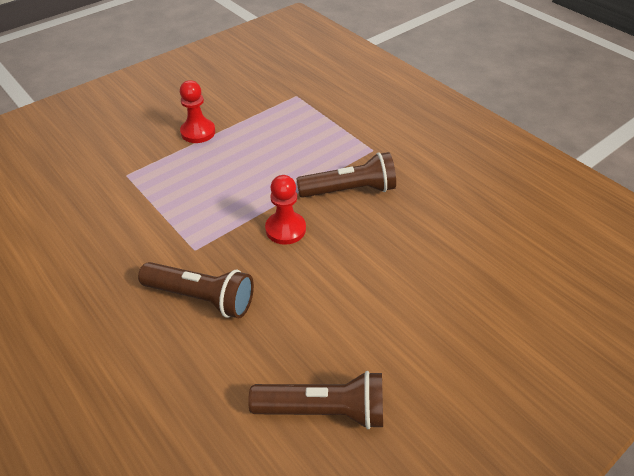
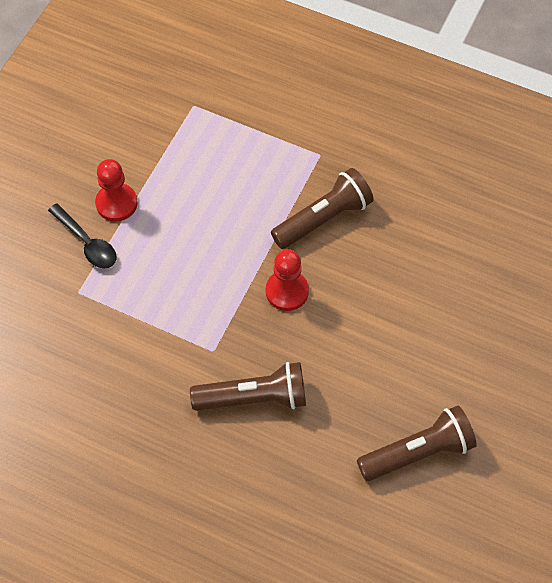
camera: 25 degrees left, 15 degrees up
(158, 148) = (87, 243): none -> black spoon

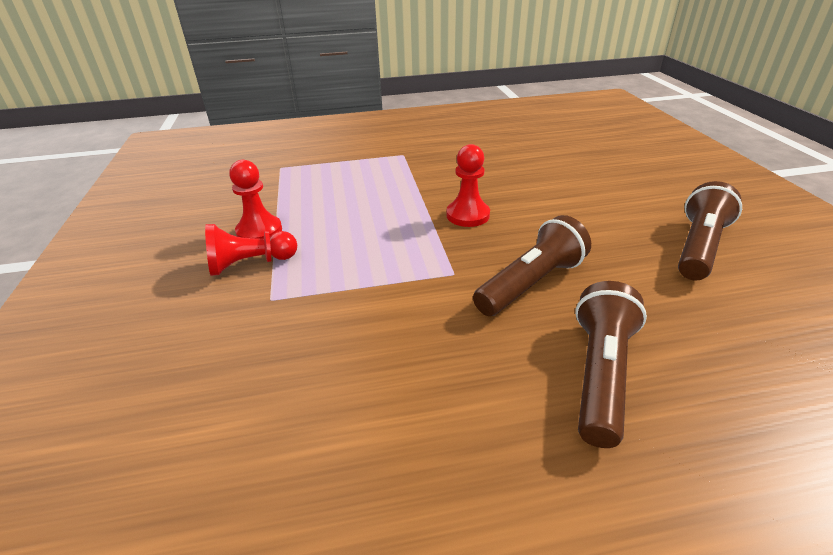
camera: 35 degrees left, 25 degrees down
(87, 243) = (250, 264): black spoon -> red pawn
(323, 218) = (444, 175): brown flashlight -> brown flashlight (600, 374)

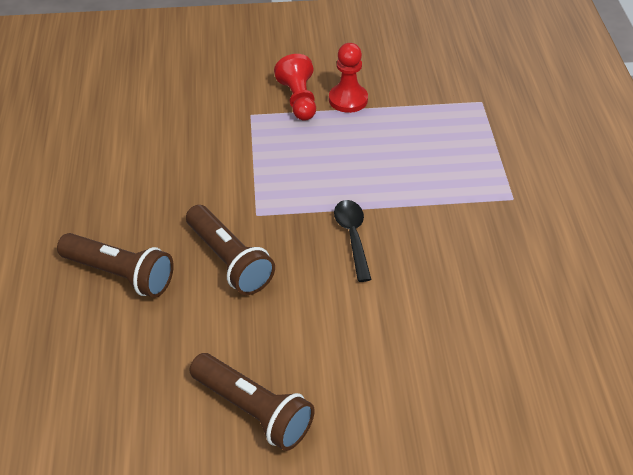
camera: 95 degrees right, 10 degrees up
(468, 215) = (352, 237): red pawn -> black spoon

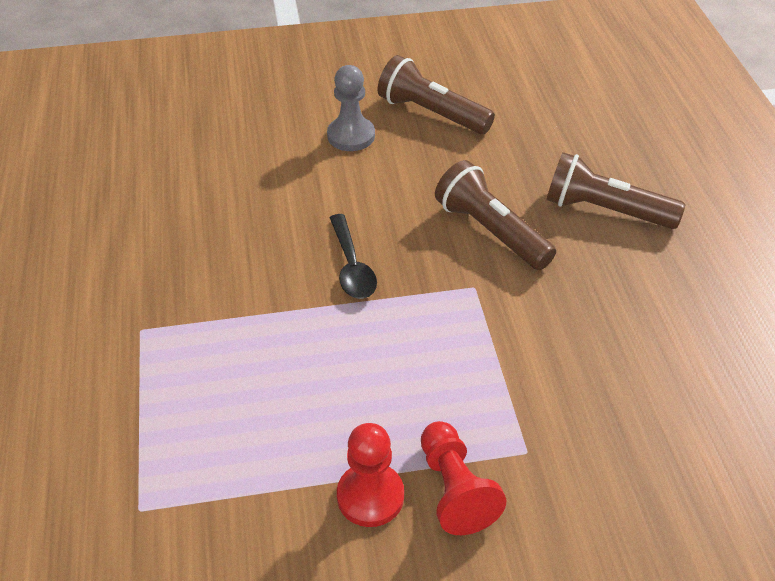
camera: 175 degrees right, 0 degrees up
(347, 382) = (351, 136): none -> grey pawn

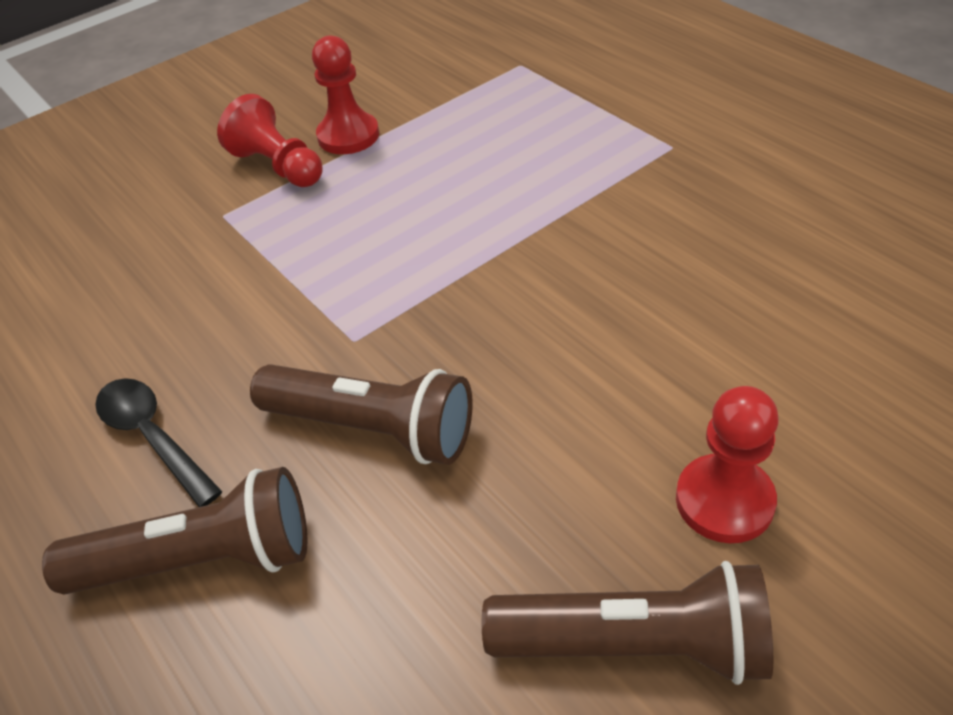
camera: 155 degrees right, 0 degrees up
(351, 136) = (724, 501): grey pawn -> red pawn
(352, 266) = (523, 295): black spoon -> black spoon (153, 437)

